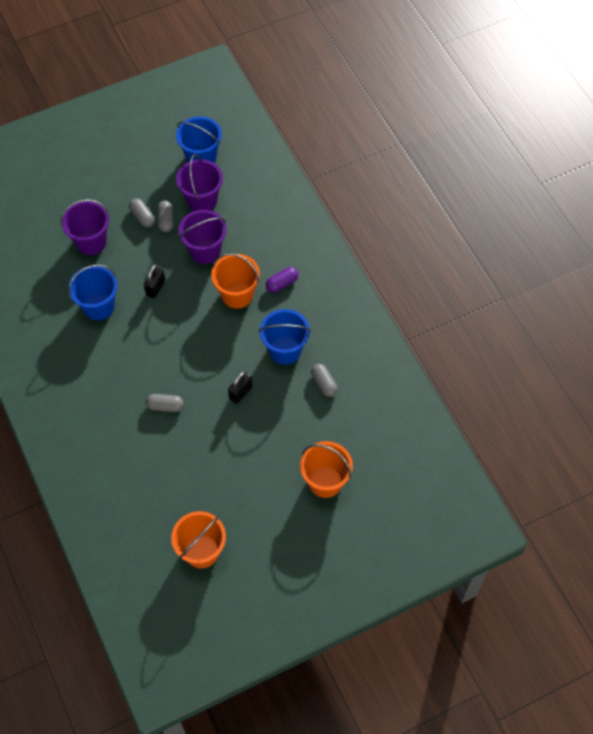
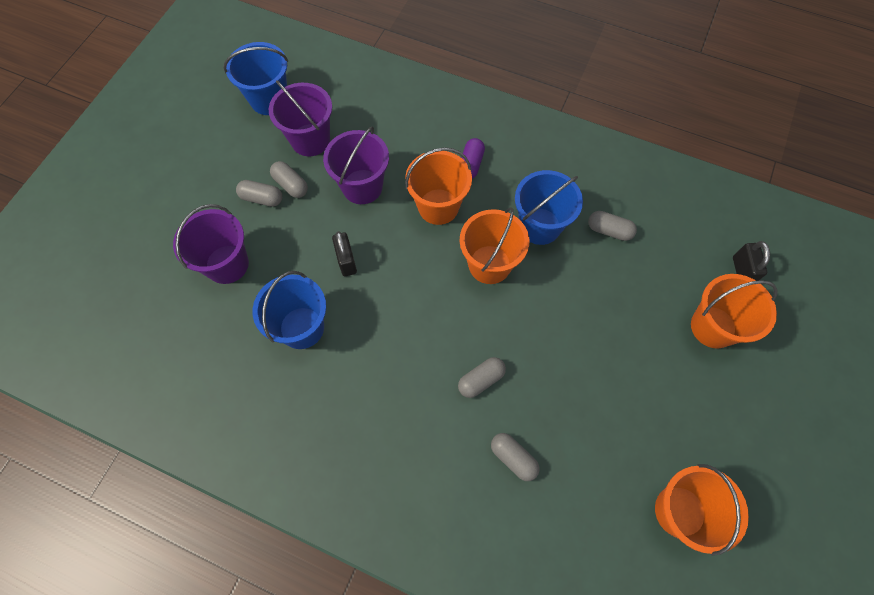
camera: 40 degrees left, 5 degrees up
(143, 457) = (513, 458): none -> grey capsule
(233, 349) = (489, 264): none -> orange bucket
(240, 393) = (542, 303): black padlock -> black padlock (742, 271)

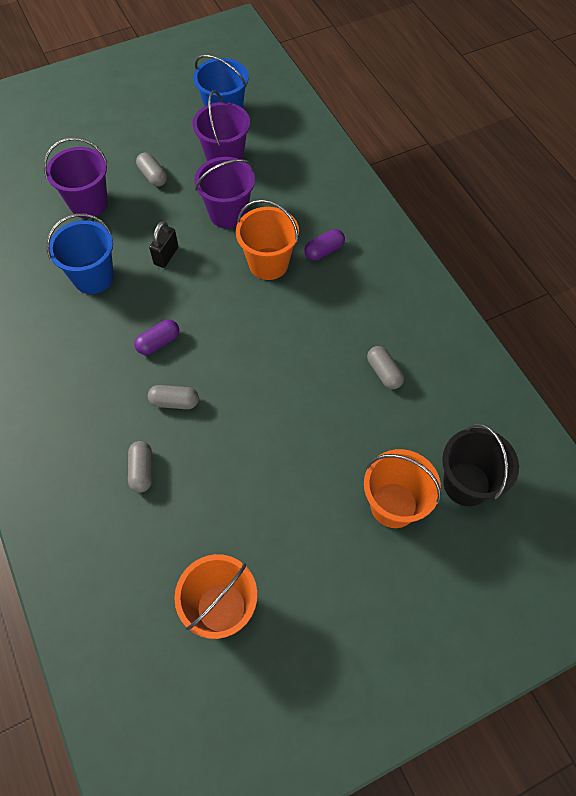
camera: 40 degrees right, 5 degrees down
(291, 185) = (181, 180): grey capsule -> none
(417, 341) = (158, 342): none -> purple capsule
(489, 264) = (264, 329): orange bucket -> none
(539, 226) = (331, 330): blue bucket -> none
(742, 271) = (466, 484): black padlock -> black bucket

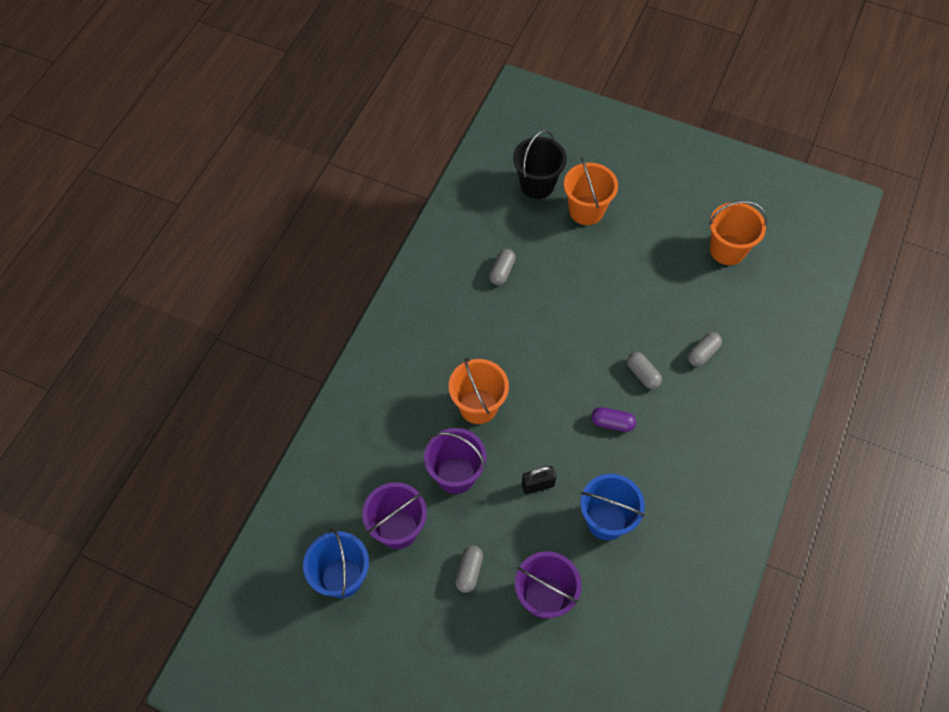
camera: 130 degrees left, 0 degrees up
(324, 251) = (432, 378): purple capsule -> none

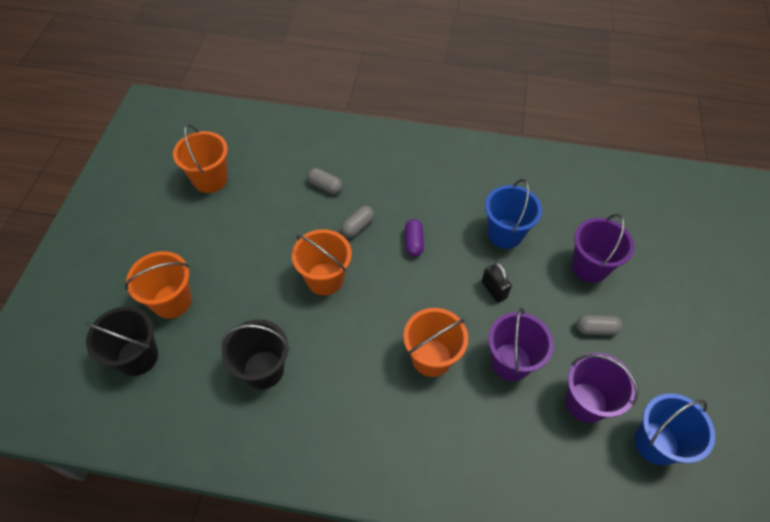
camera: 105 degrees left, 5 degrees down
(502, 271) = (263, 369): grey capsule -> black bucket
(584, 333) = (325, 279): none -> orange bucket

